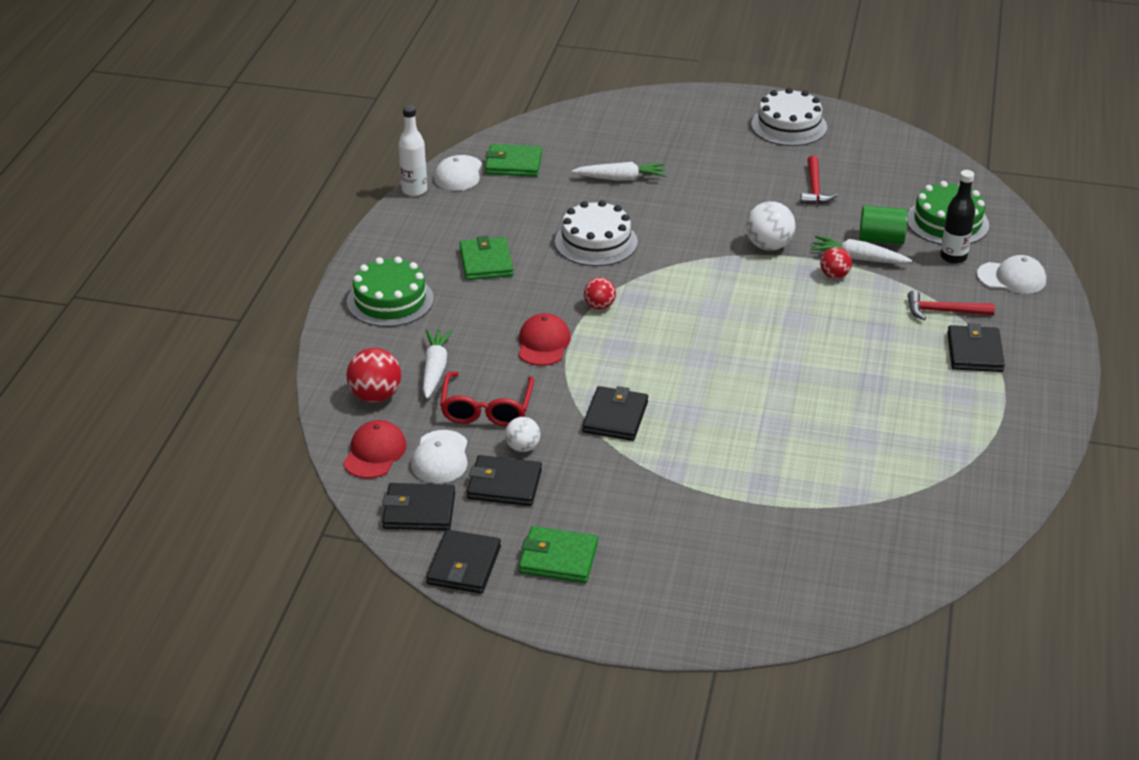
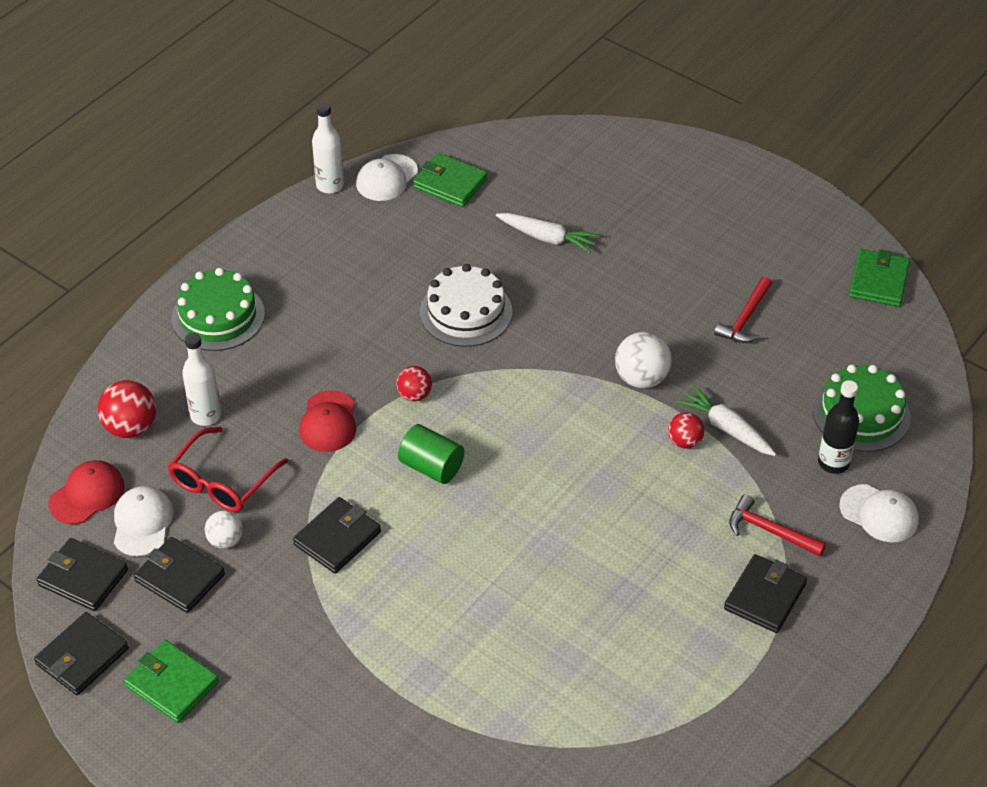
camera: 25 degrees right, 10 degrees up
(435, 369) = (205, 415): white carrot -> white bottle
(440, 457) = (142, 523): white cap -> white cap turned 150 degrees clockwise
(486, 262) = (340, 300): green wallet -> green wallet (878, 281)
(543, 343) = (328, 422): red cap -> red cap turned 150 degrees clockwise
(789, 126) = (777, 225): white cake -> none
(881, 239) = (770, 411): green cylinder -> green cylinder (431, 467)

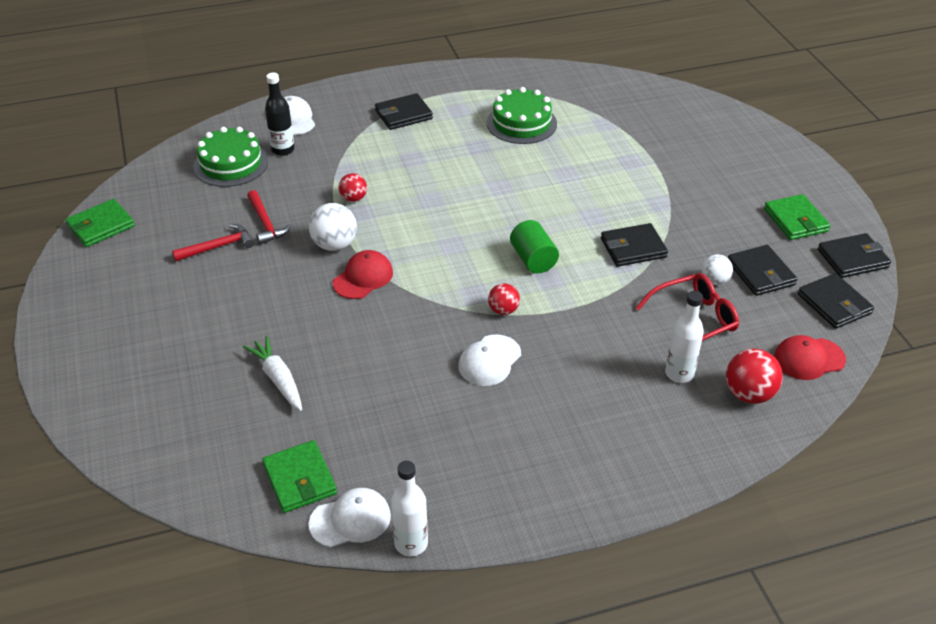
camera: 145 degrees left, 5 degrees down
(142, 523) = (772, 319): white cap -> white cap (489, 360)
(218, 316) = (617, 456): green cake -> green cake (521, 123)
(328, 422) = (584, 322): red cap -> red cap (363, 277)
(466, 312) = (406, 352): white cake -> none
(726, 428) = (319, 193): white carrot -> none
(770, 531) = (363, 138): red hammer -> red hammer (266, 223)

